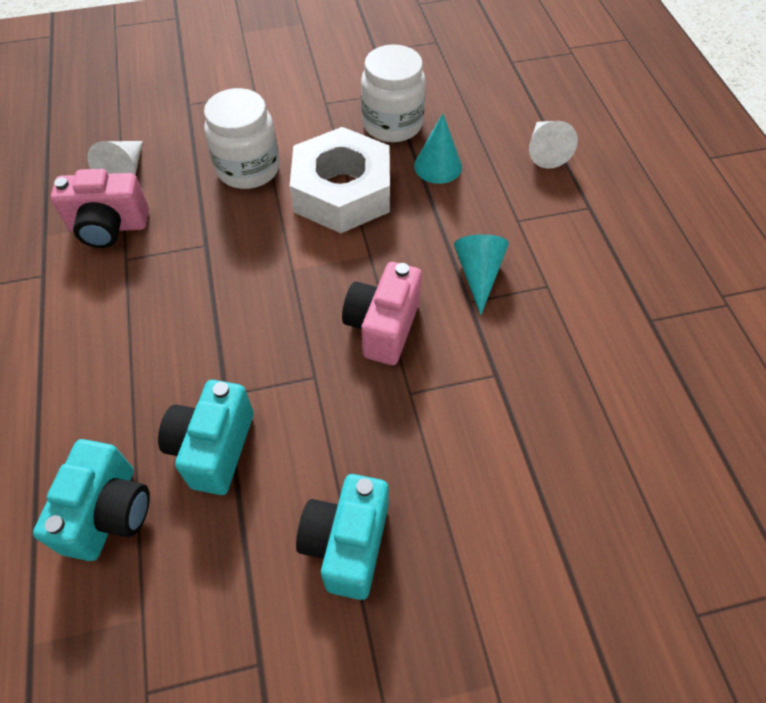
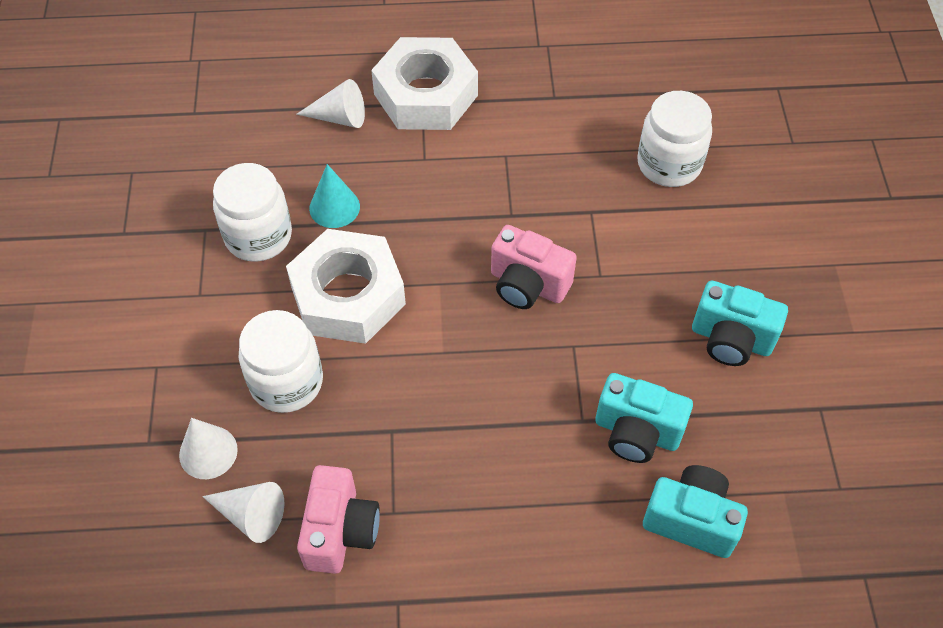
camera: 80 degrees left, 0 degrees up
(180, 136) = (208, 452): none -> white cone
(478, 275) = (482, 202): turquoise cone -> none
(596, 452) = (669, 164): none -> white jar
(602, 208) = (425, 95): none -> white nut

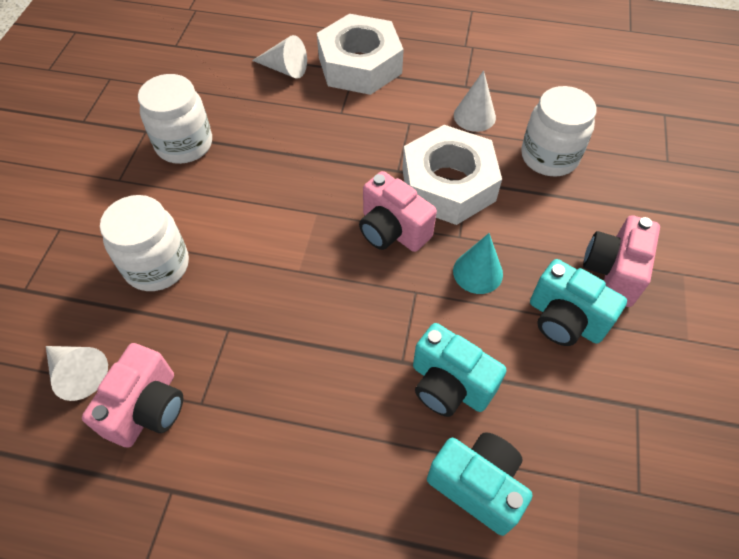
camera: 15 degrees right, 0 degrees up
(208, 452) = (67, 309): white cone -> white cone (474, 116)
(334, 207) = (253, 135): turquoise cone -> turquoise cone (477, 272)
(348, 295) = (236, 206): white nut -> white nut (448, 184)
(766, 278) = (613, 272): none -> pink camera

